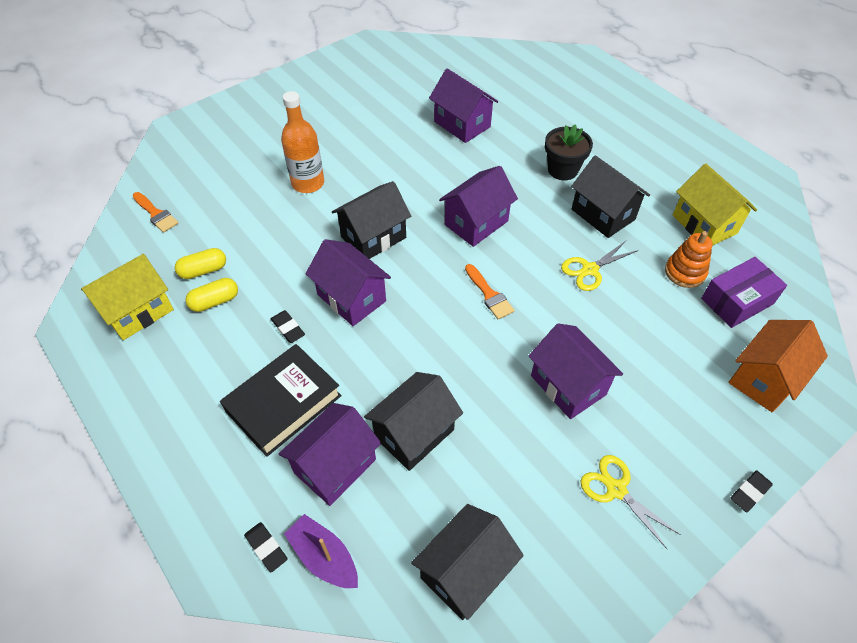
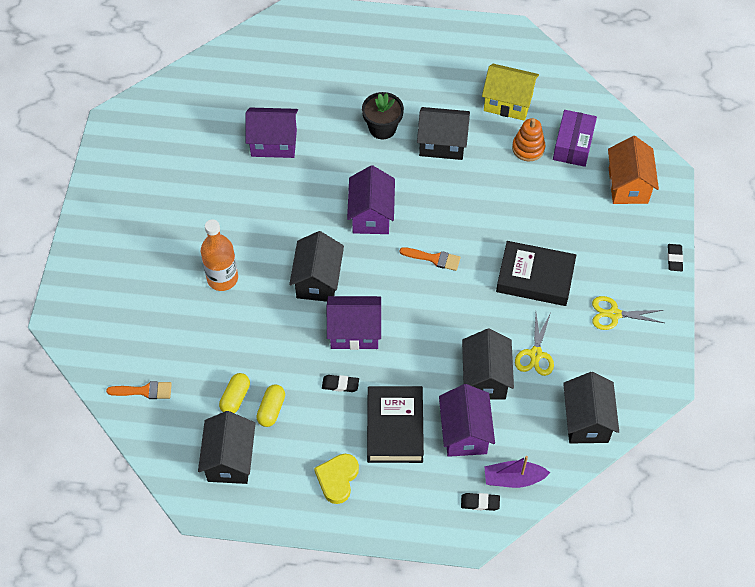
camera: 45 degrees left, 5 degrees up
(138, 311) = (230, 459): yellow house -> black house
(186, 402) = (337, 479): none -> yellow heart
(568, 385) = (535, 277): purple house -> black book
(590, 270) = (474, 192): yellow scissors -> yellow scissors (535, 354)

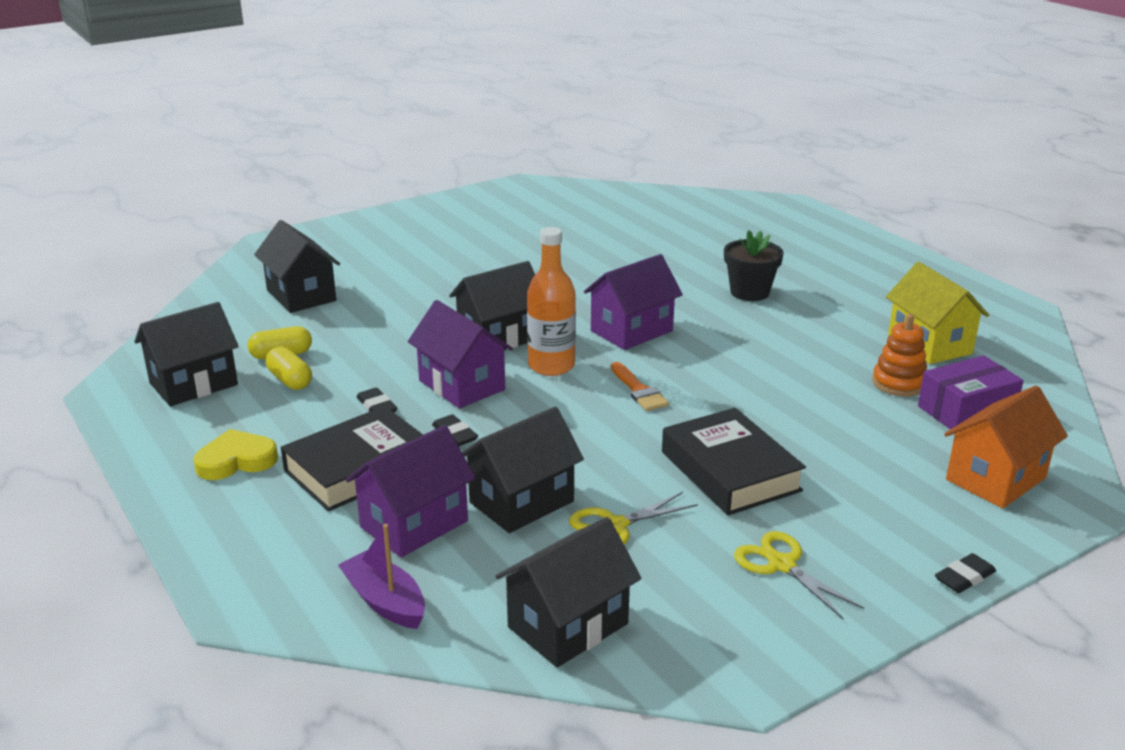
camera: 50 degrees right, 30 degrees down
(144, 391) = (233, 307): orange brush -> none
(222, 278) = (425, 291): orange bottle -> orange bottle (551, 366)
(271, 409) = (290, 380): yellow capsule -> yellow capsule turned 75 degrees clockwise
(274, 143) = (626, 251): purple house -> none
(442, 144) = (796, 331): black house -> black house (301, 295)
(480, 502) = (312, 589): black eraser -> black eraser (455, 434)

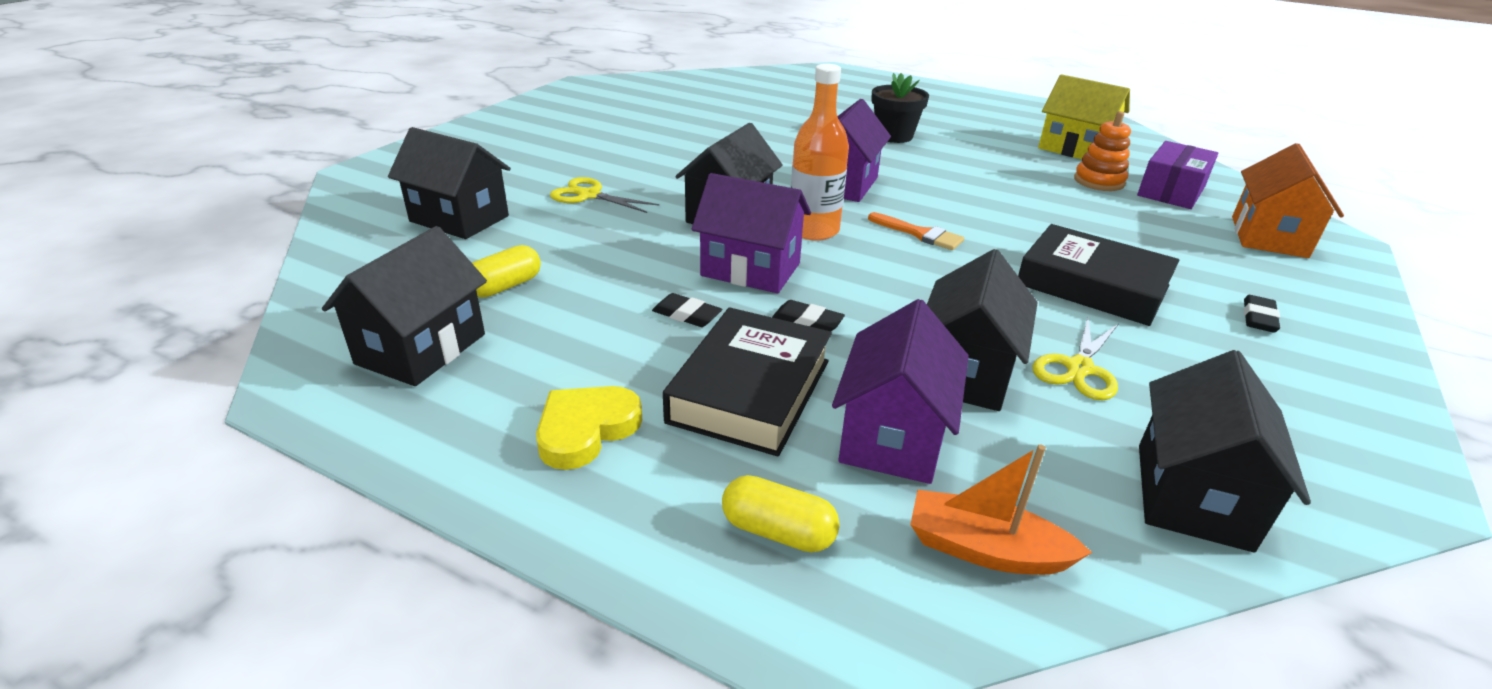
camera: 30 degrees left, 5 degrees up
(290, 380) = (548, 312): yellow capsule -> yellow capsule (778, 531)
(385, 601) = (985, 549): purple boat -> orange boat
(781, 565) = (1254, 358): yellow scissors -> yellow scissors (589, 195)
(964, 577) = (1377, 322): black eraser -> black eraser (1259, 318)

